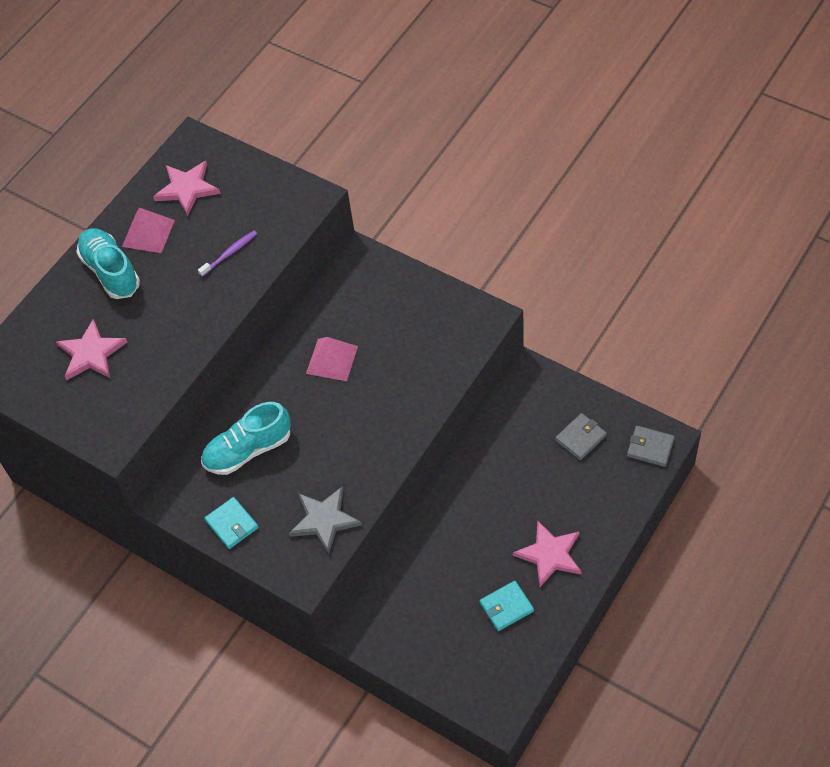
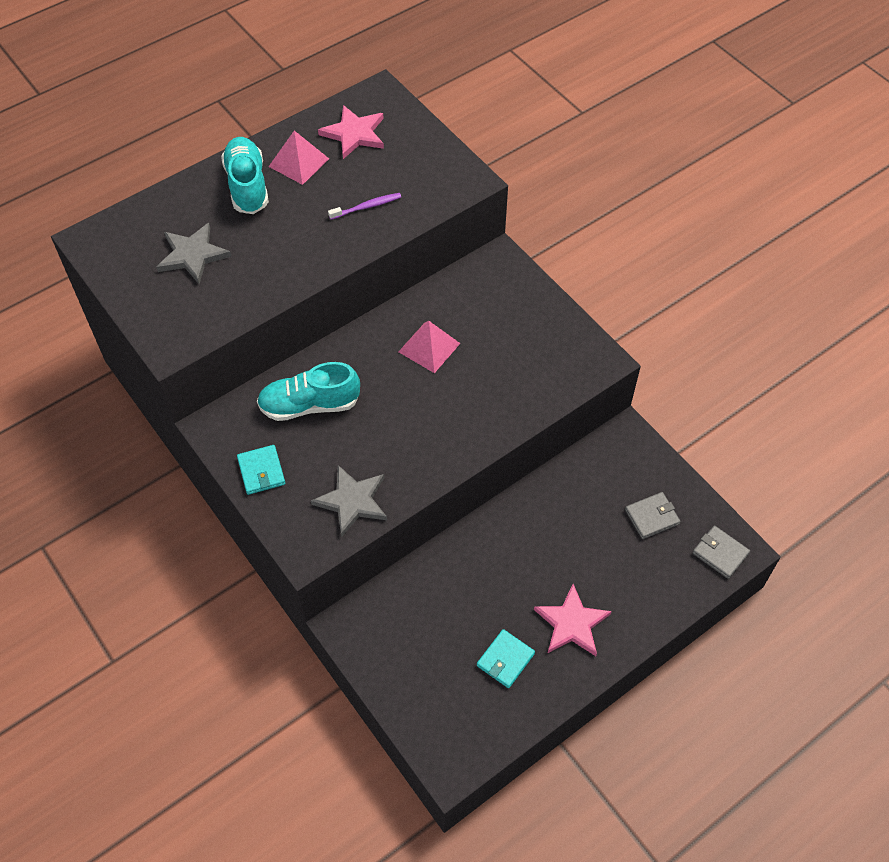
camera: 15 degrees right, 0 degrees up
(91, 353) = (192, 255): pink star -> grey star
(506, 607) = (505, 660): turquoise wallet -> turquoise wallet turned 45 degrees counterclockwise

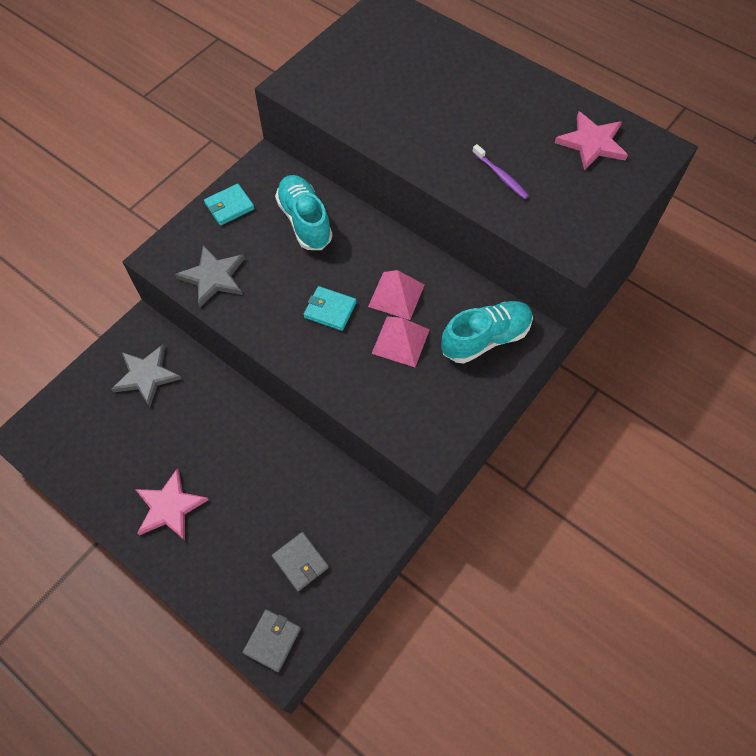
camera: 75 degrees right, 5 degrees up
(192, 255) = (392, 71): grey star -> grey star (146, 376)
(247, 186) = (488, 84): turquoise shoe -> turquoise shoe (485, 339)
(299, 162) = (534, 111): pink pyramid -> pink pyramid (400, 341)
(505, 660) = (126, 457): turquoise wallet -> turquoise wallet (330, 310)

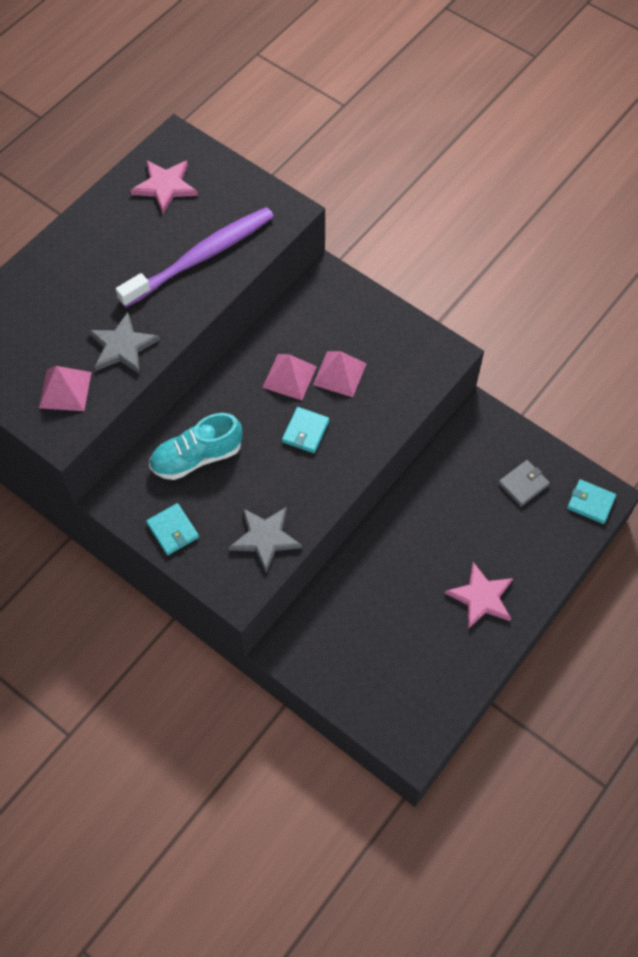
camera: 90 degrees left, 0 degrees up
(146, 376) = (342, 637): grey star -> grey star (122, 347)
(272, 640) = (590, 503): grey wallet -> turquoise wallet
(339, 84) = (65, 389): none -> pink pyramid
(485, 339) = (336, 309): turquoise shoe -> none
(500, 176) = (200, 257): purple toothbrush -> purple toothbrush, size x2.48

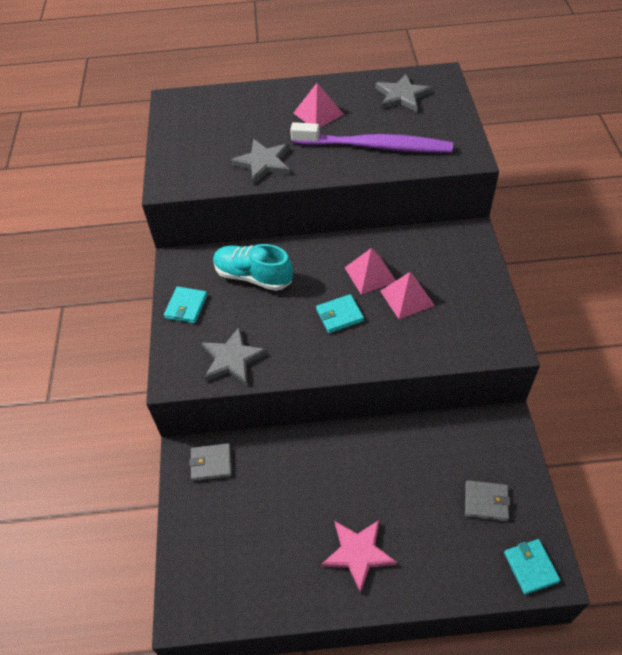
camera: 50 degrees right, 10 degrees down
(65, 389) = (202, 163): pink pyramid -> pink pyramid (318, 113)
(165, 186) = (402, 96): pink star -> grey star
(309, 637) = (211, 463): none -> grey wallet

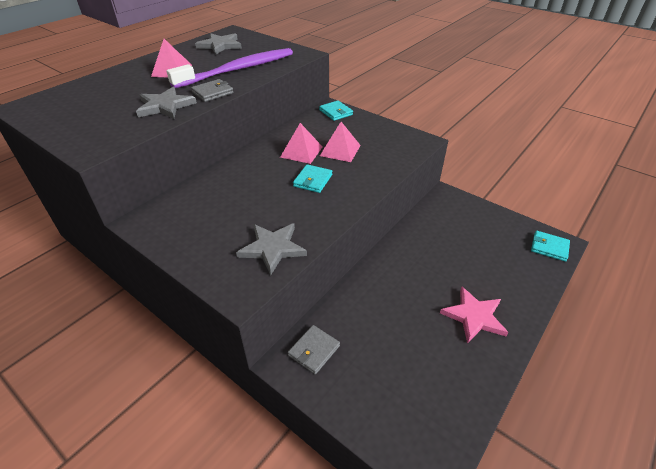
camera: 50 degrees left, 10 degrees down
(186, 306) = (187, 243): turquoise wallet -> turquoise wallet (336, 112)
(253, 276) = (220, 195): turquoise shoe -> none
(486, 502) = (490, 236): grey wallet -> grey wallet (212, 92)

